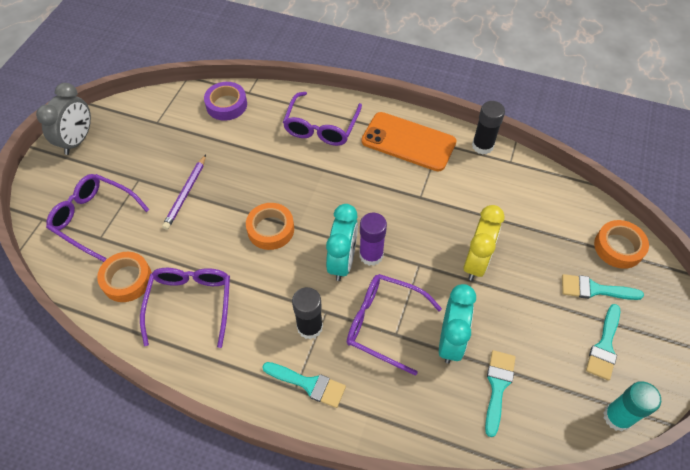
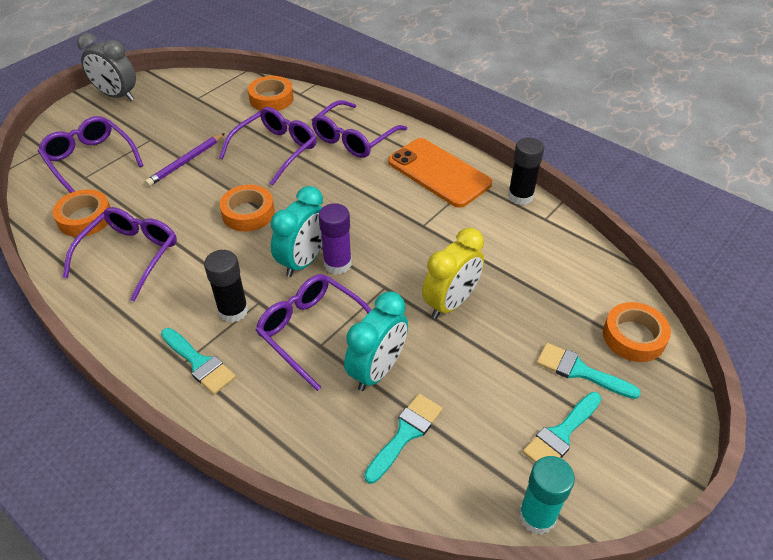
camera: 20 degrees right, 10 degrees down
(78, 140) = (117, 96): grey clock -> grey clock turned 75 degrees clockwise
(226, 105) = (271, 99): purple tape -> orange tape
(260, 158) = (276, 150): none -> purple glasses

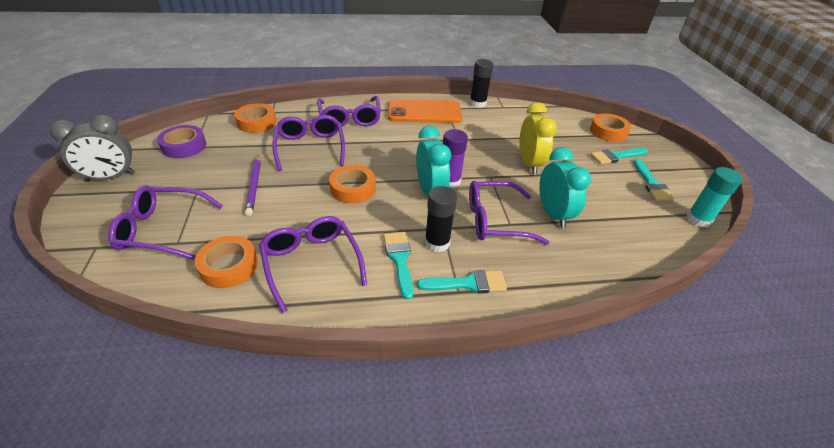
camera: 50 degrees left, 5 degrees down
(191, 93) = (184, 146): none -> purple tape
(406, 433) = (610, 230): turquoise brush -> turquoise brush (399, 259)

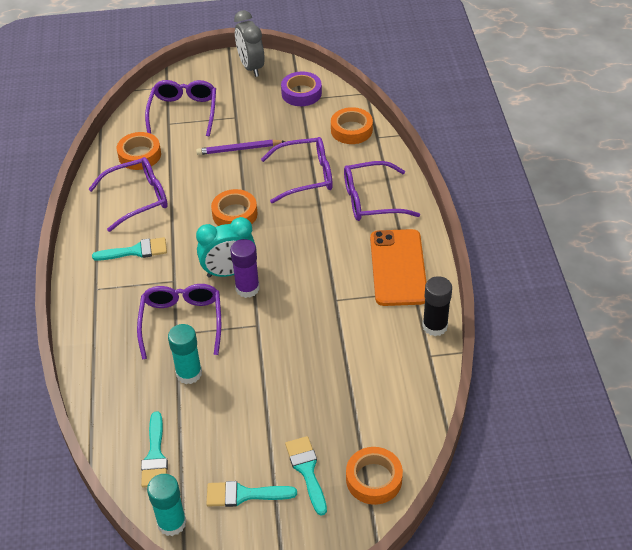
camera: 95 degrees right, 5 degrees up
(437, 243) = (154, 276): black glue stick -> none
(468, 283) = (102, 296): turquoise brush -> turquoise brush (155, 456)
(529, 164) = (284, 366): yellow clock -> none
(553, 214) = (189, 373): turquoise clock -> turquoise glue stick

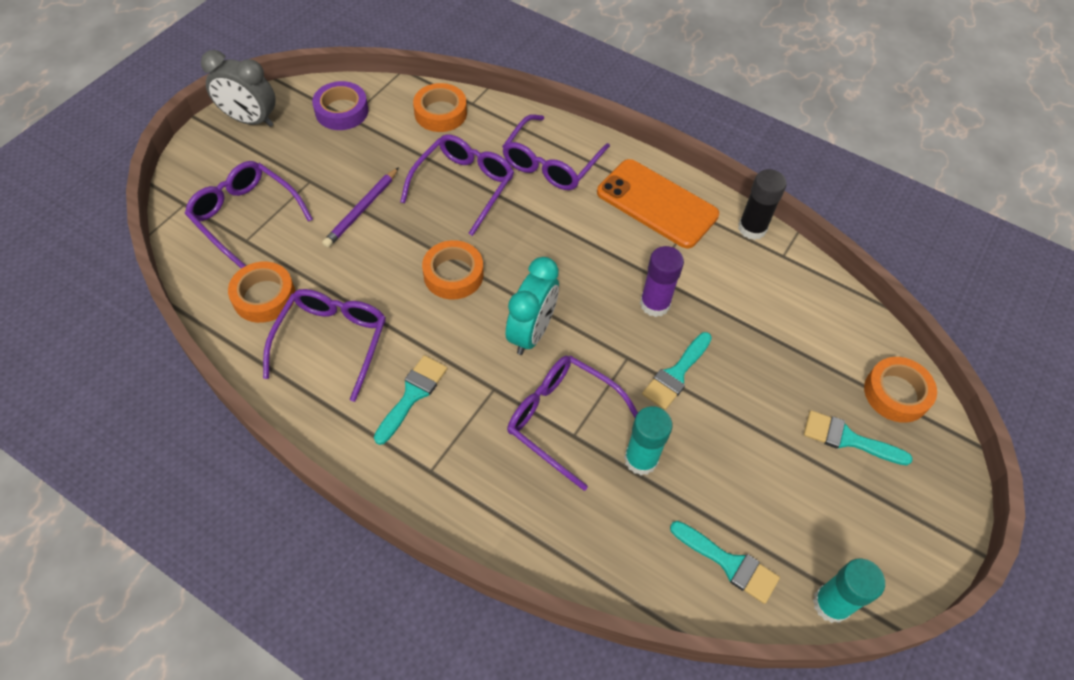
camera: 55 degrees left, 10 degrees up
(244, 494) = (840, 512): turquoise brush -> turquoise brush (676, 374)
(247, 288) = (569, 332): purple glue stick -> purple glue stick (655, 304)

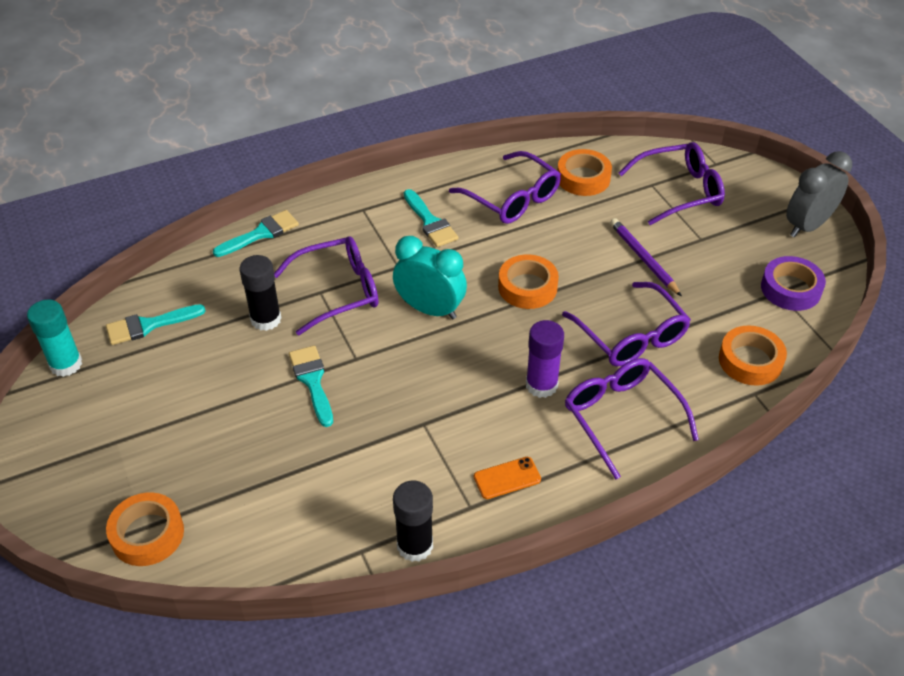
camera: 125 degrees right, 10 degrees down
(531, 332) = (430, 309): turquoise clock -> turquoise clock turned 150 degrees clockwise
(641, 459) = (266, 319): turquoise glue stick -> black glue stick
(655, 304) = (391, 406): purple glue stick -> purple glue stick (541, 385)
(657, 204) = (507, 478): orange phone -> orange phone, size x0.44
(848, 439) = (150, 463): turquoise brush -> turquoise brush (261, 233)

